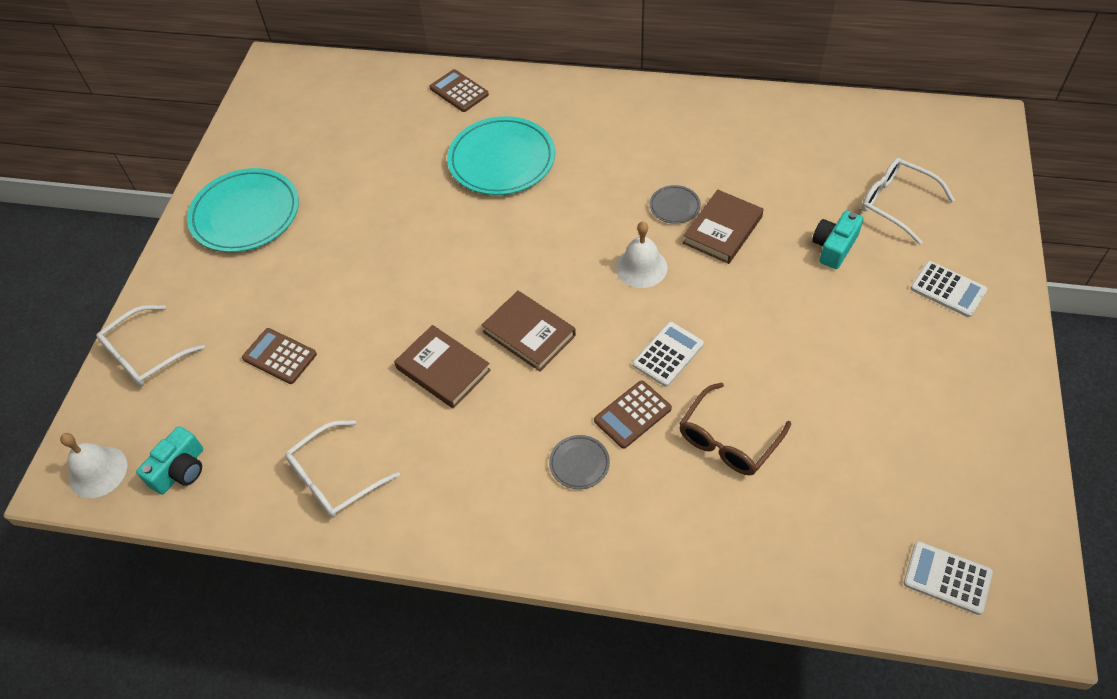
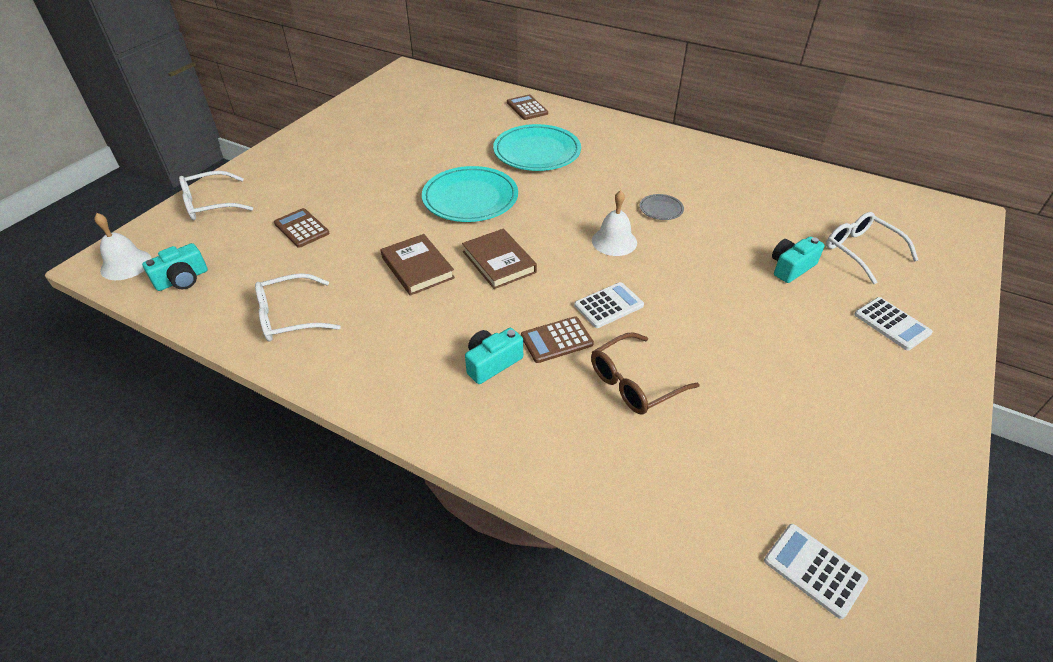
camera: 15 degrees right, 10 degrees down
(245, 214) = (334, 142): turquoise plate -> turquoise plate (470, 198)
(579, 463) = (492, 363): grey plate -> turquoise camera
(722, 230) = (695, 233): brown book -> none

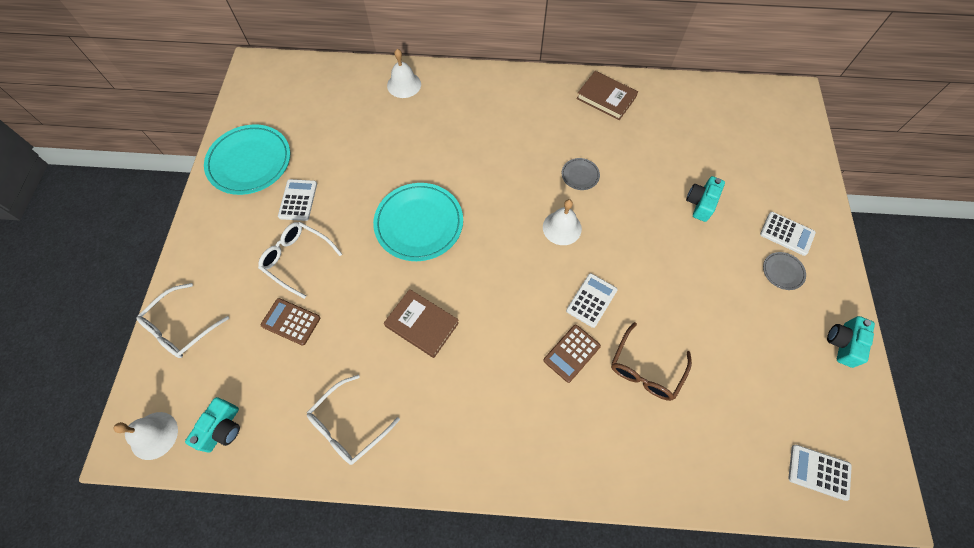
camera: 25 degrees left, 20 degrees up
(374, 154) = (298, 200): none -> white calculator
(492, 363) = (537, 398): turquoise camera -> turquoise camera (843, 343)
(499, 262) = (484, 289): brown book -> brown book (606, 98)
(527, 108) = (404, 84): brown calculator -> white bell
(537, 152) = (444, 142): turquoise plate -> turquoise plate (250, 162)
(861, 251) = (741, 165): white glasses -> white glasses (297, 259)
(867, 355) = (782, 272): none -> grey plate

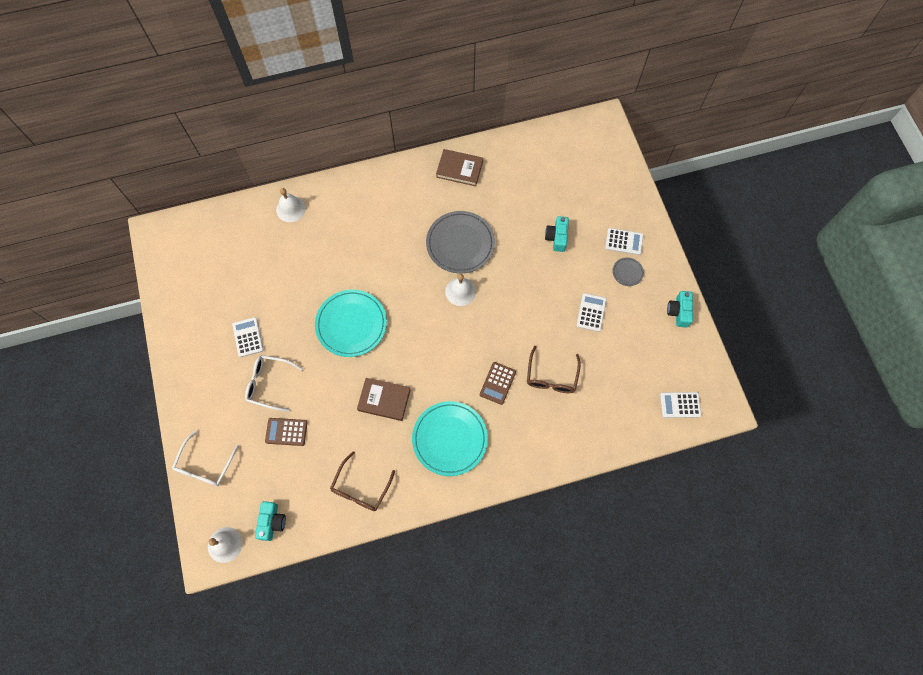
camera: 20 degrees left, 5 degrees up
(250, 162) = (193, 318): turquoise plate -> turquoise plate (449, 439)
(348, 426) = (360, 488): white glasses -> brown glasses
(580, 175) = (460, 244): grey plate -> grey plate, size x2.23
(591, 300) = (499, 340): white calculator -> white calculator (591, 312)

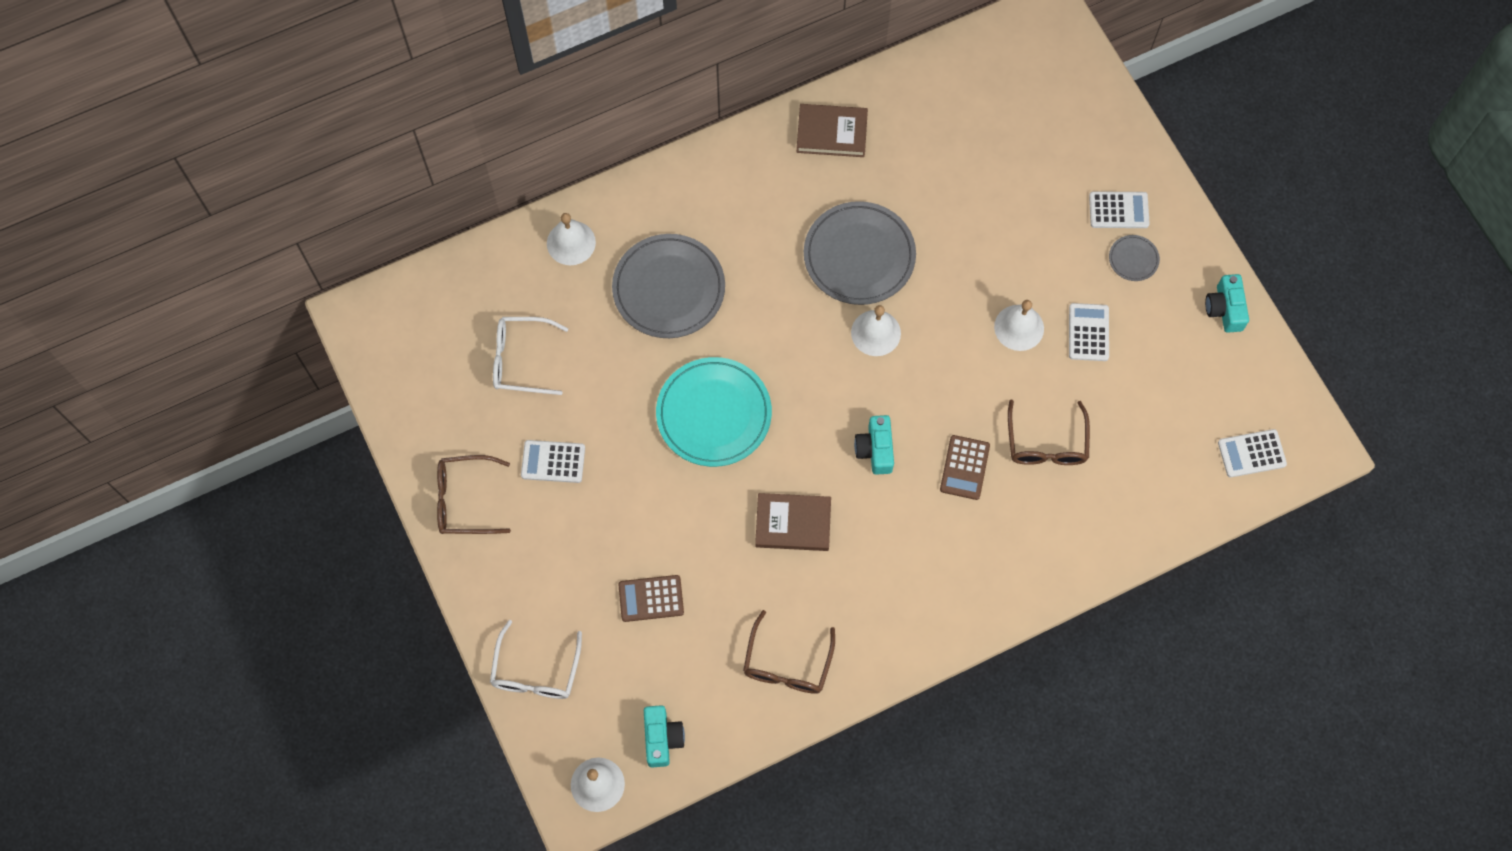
camera: 10 degrees left, 0 degrees up
(189, 351) = (465, 500): none -> brown glasses
(248, 337) = (553, 461): white calculator -> white calculator turned 60 degrees counterclockwise
(269, 384) = (605, 529): white glasses -> white glasses (521, 360)
(342, 245) = (669, 288): none -> grey plate
(449, 439) = (908, 566): turquoise plate -> none
(548, 302) = (1019, 327): none -> white bell
(557, 237) = (1011, 220): turquoise camera -> turquoise camera (875, 449)

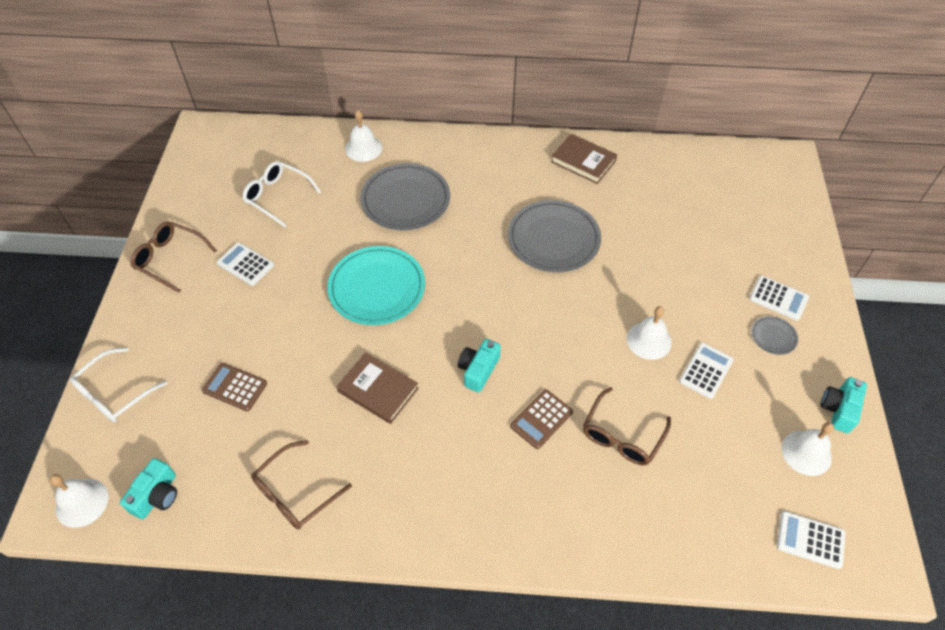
camera: 30 degrees right, 15 degrees down
(876, 333) = (533, 292): white bell -> white bell (806, 453)

